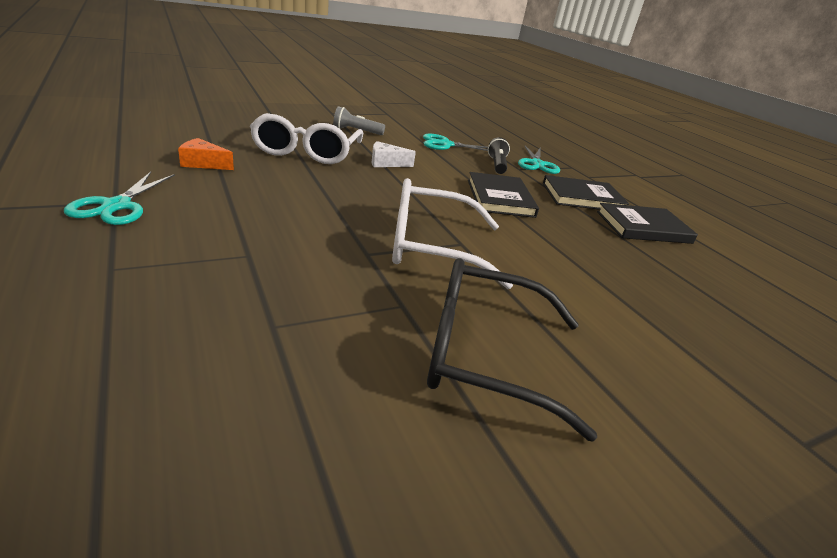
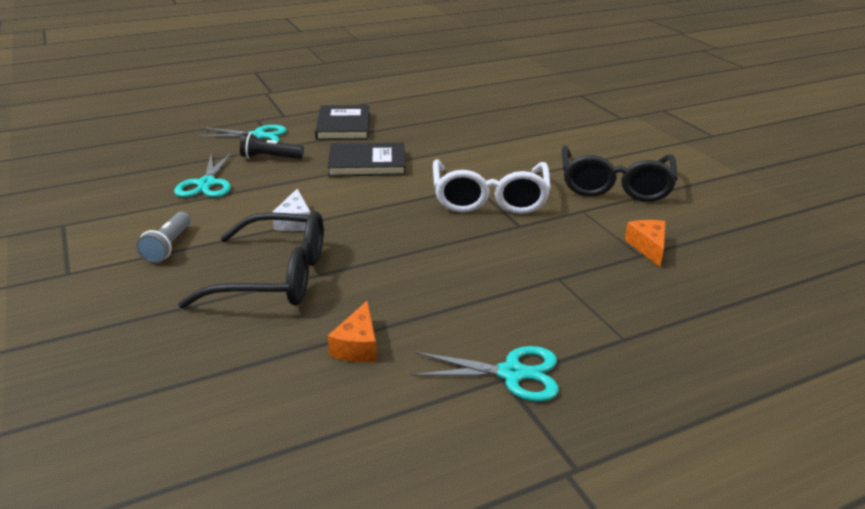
camera: 85 degrees left, 0 degrees up
(290, 338) = (648, 247): none -> orange cheese
(307, 151) = (273, 276): white glasses -> black glasses
(643, 227) = (397, 111): black book -> none

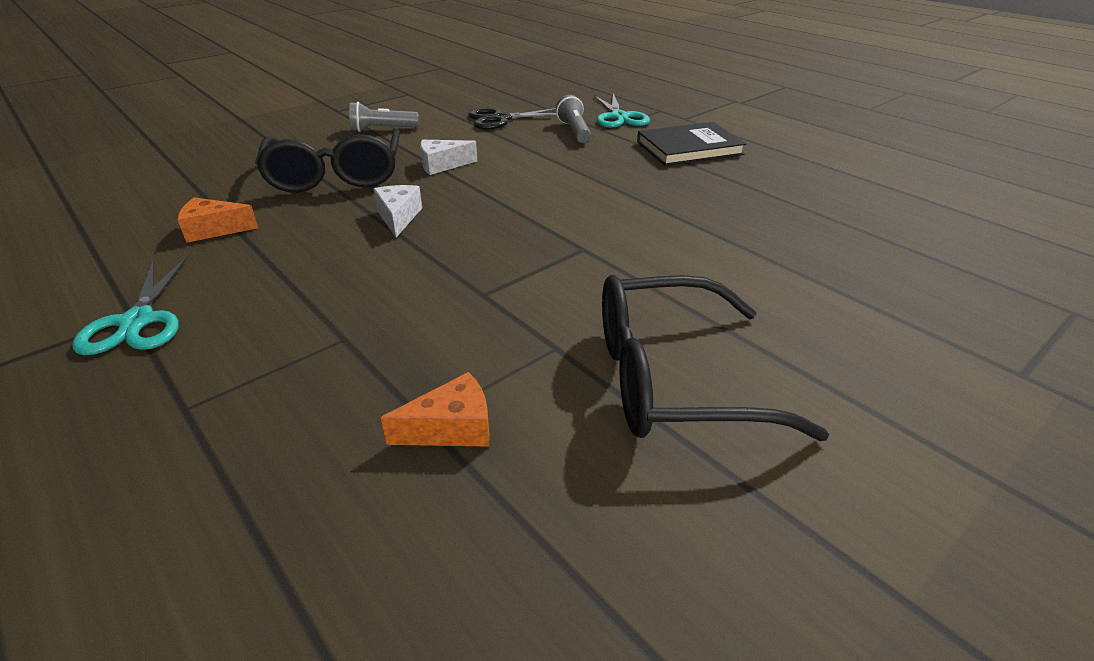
camera: 75 degrees right, 5 degrees up
(206, 184) = (501, 119): turquoise scissors -> black scissors
(270, 158) = (574, 131): black flashlight -> grey flashlight
(367, 163) = (598, 175): black book -> none
(389, 248) = (398, 217): none -> white cheese
(489, 198) = (553, 263): white glasses -> none

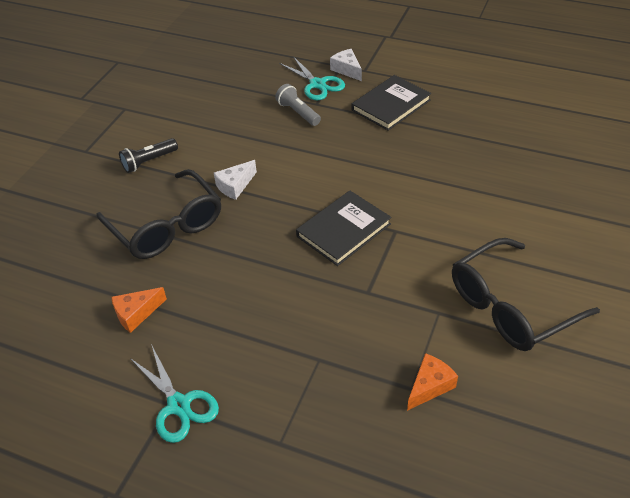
camera: 25 degrees left, 10 degrees up
(382, 129) = (149, 162): grey flashlight -> black flashlight
(398, 217) = (254, 250): white cheese -> white cheese (347, 70)
(501, 119) = (231, 117): black scissors -> none
(518, 230) = (343, 230): none -> black book

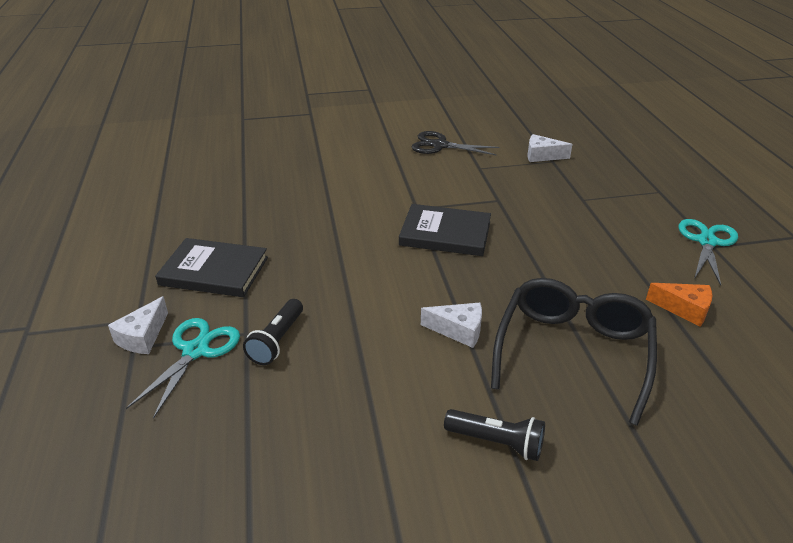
camera: 125 degrees left, 10 degrees down
(298, 113) = (277, 341): grey flashlight -> black flashlight
(429, 386) = (542, 156): orange cheese -> white cheese
(511, 306) = (440, 145): black glasses -> black scissors

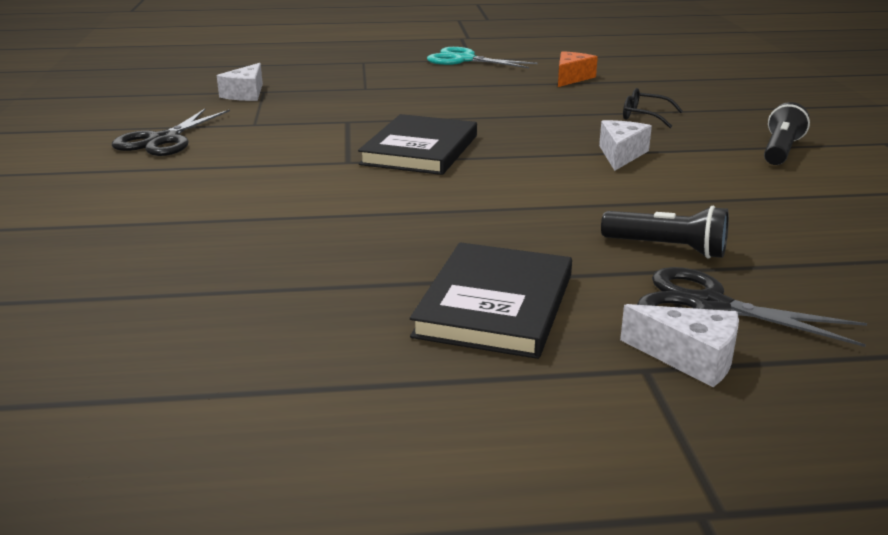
camera: 85 degrees left, 10 degrees down
(196, 351) = (709, 306): turquoise scissors -> black scissors
(573, 353) = (645, 116): black glasses -> black glasses, size x0.41

